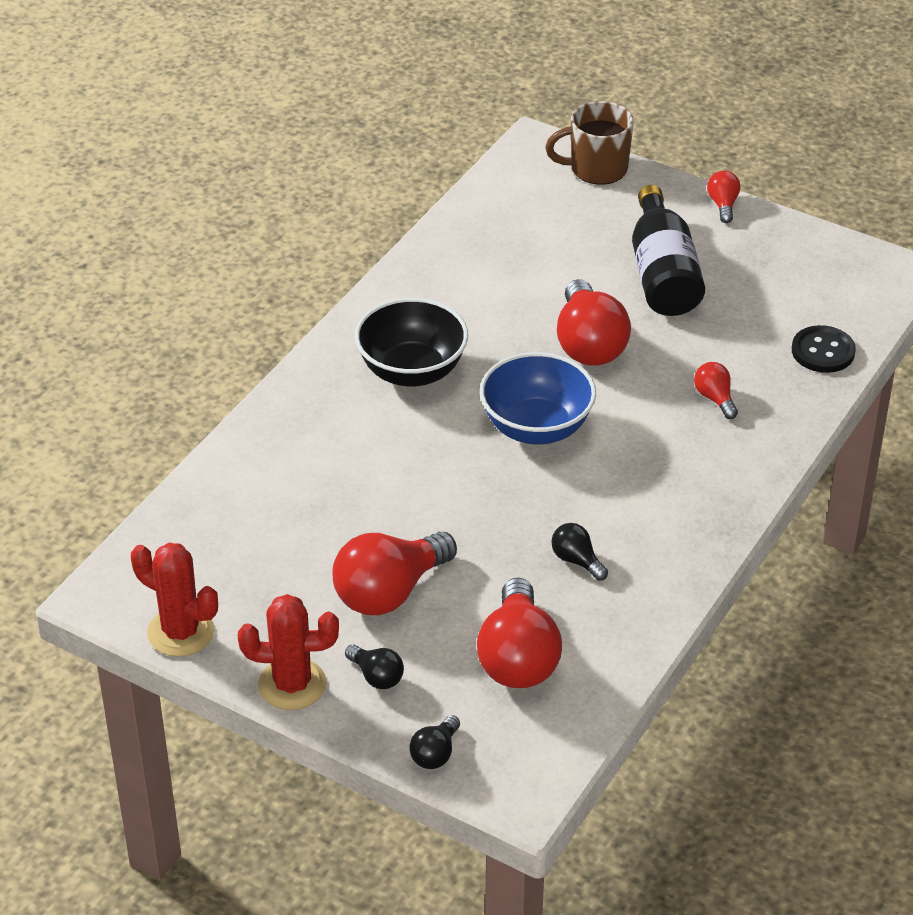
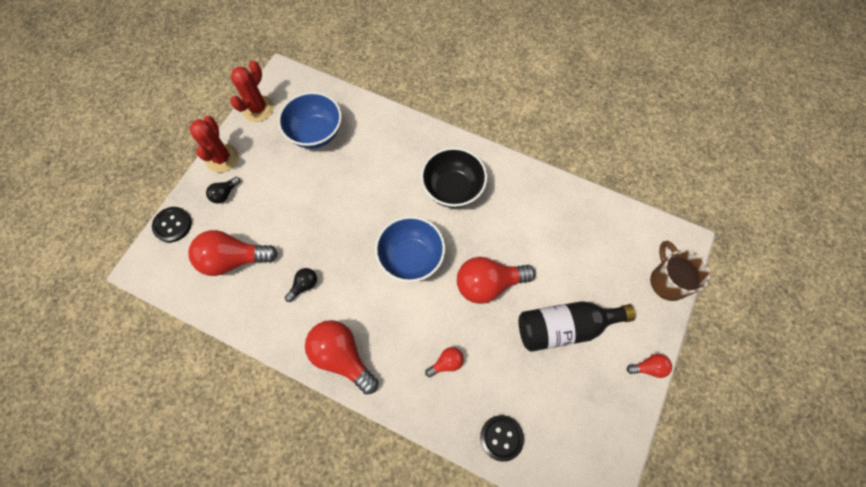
camera: 85 degrees right, 25 degrees up
(260, 545) = (315, 133): none -> blue bowl
(389, 592) = (282, 194): red light bulb -> red light bulb (342, 357)
(435, 753) = (172, 225): black light bulb -> black button

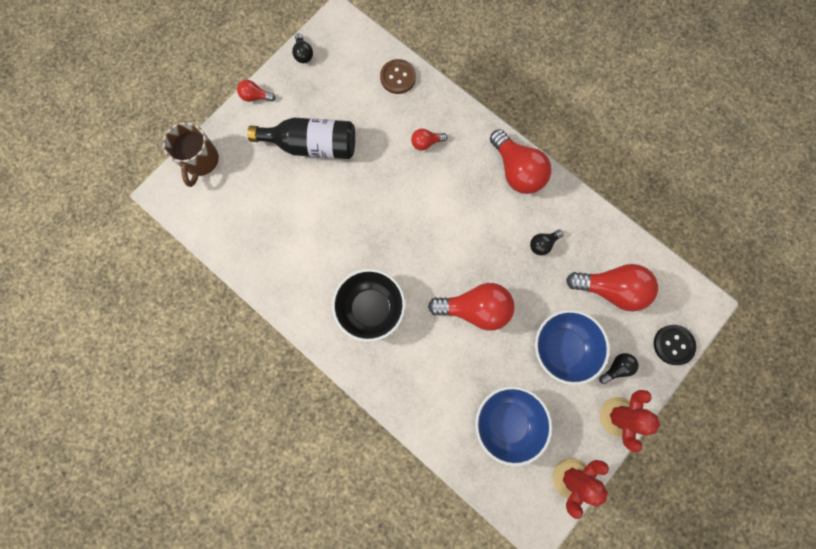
camera: 165 degrees left, 10 degrees up
(411, 258) = (433, 245): blue bowl -> blue bowl (562, 348)
(488, 284) = (367, 201): red light bulb -> red light bulb (475, 309)
(501, 438) = (398, 77): black button -> brown button
(621, 438) = (303, 54): none -> black light bulb

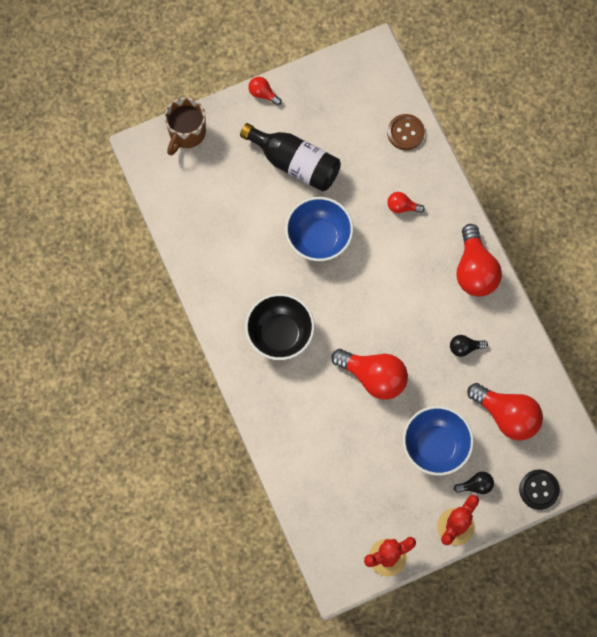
camera: 25 degrees right, 5 degrees down
(303, 54) = (326, 71): black light bulb -> none
(507, 422) = (354, 485): blue bowl -> blue bowl (318, 238)

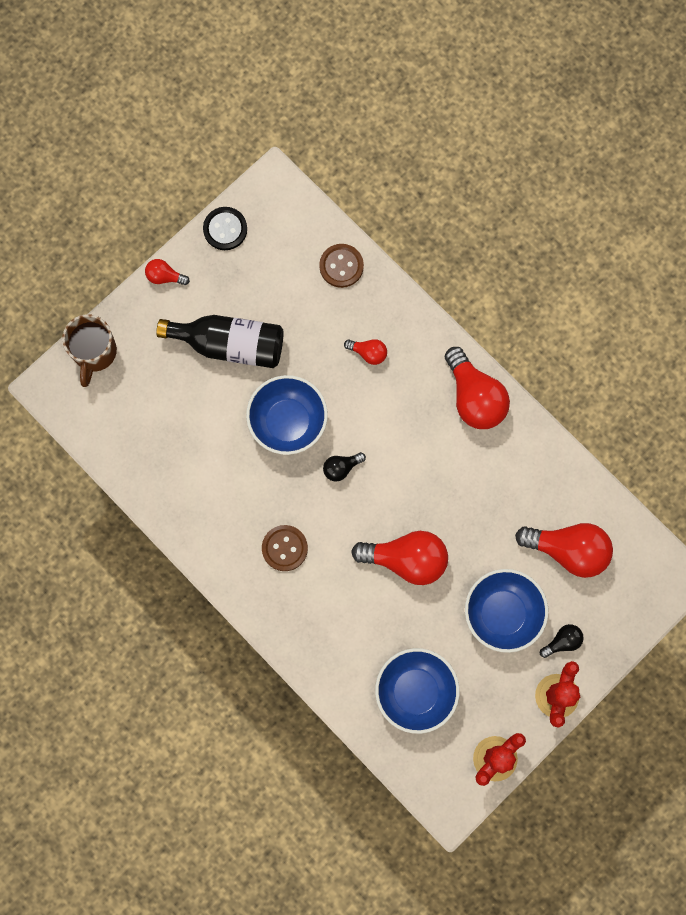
camera: 20 degrees left, 5 degrees up
(280, 334) = (284, 548): black bowl -> brown button
(342, 482) = (415, 691): none -> blue bowl
(402, 207) = (368, 353): red light bulb -> red light bulb turned 150 degrees counterclockwise
(465, 347) = (495, 489): black light bulb -> black light bulb (341, 468)
(539, 490) = (632, 621): black button -> black button (225, 229)

